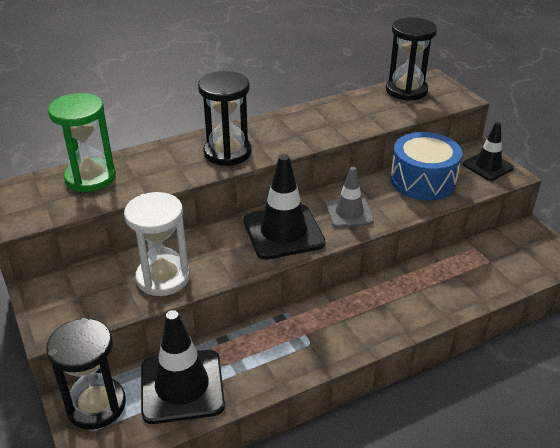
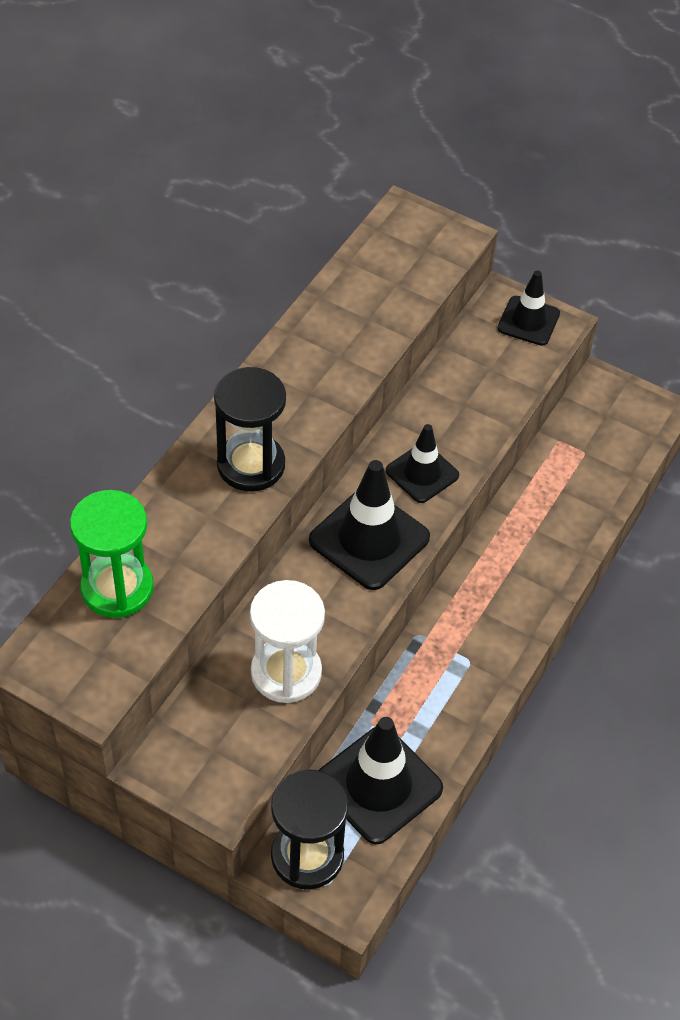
camera: 35 degrees left, 15 degrees up
(349, 213) = (422, 473): grey traffic cone -> black traffic cone
(406, 90) = (385, 249): black hourglass -> none
(423, 180) = (470, 380): blue drum -> none

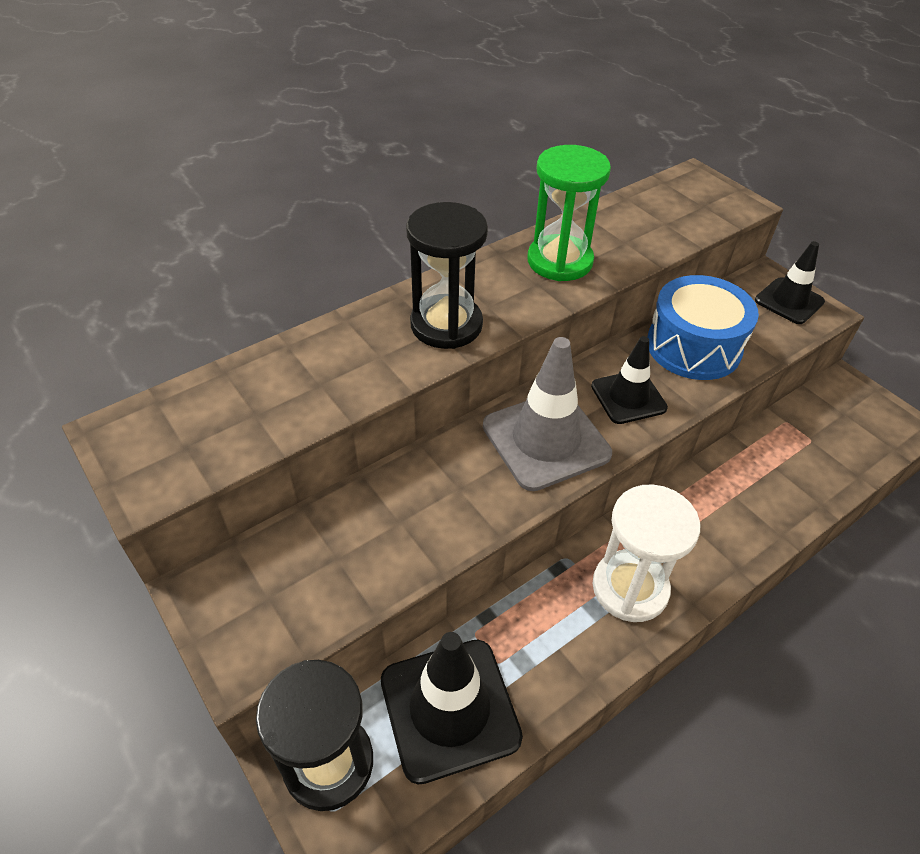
camera: 25 degrees right, 5 degrees down
(117, 588) = (247, 391): green hourglass -> green hourglass (560, 261)
(286, 672) = (391, 542): white hourglass -> white hourglass (630, 588)
(369, 539) = (546, 440): black traffic cone -> grey traffic cone
(460, 401) = (693, 346): none -> blue drum

